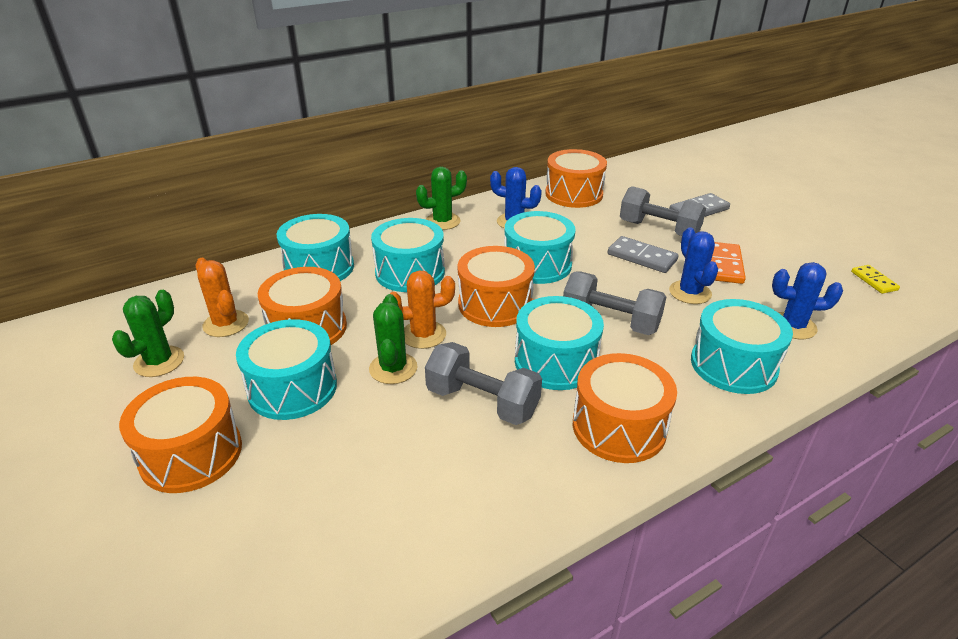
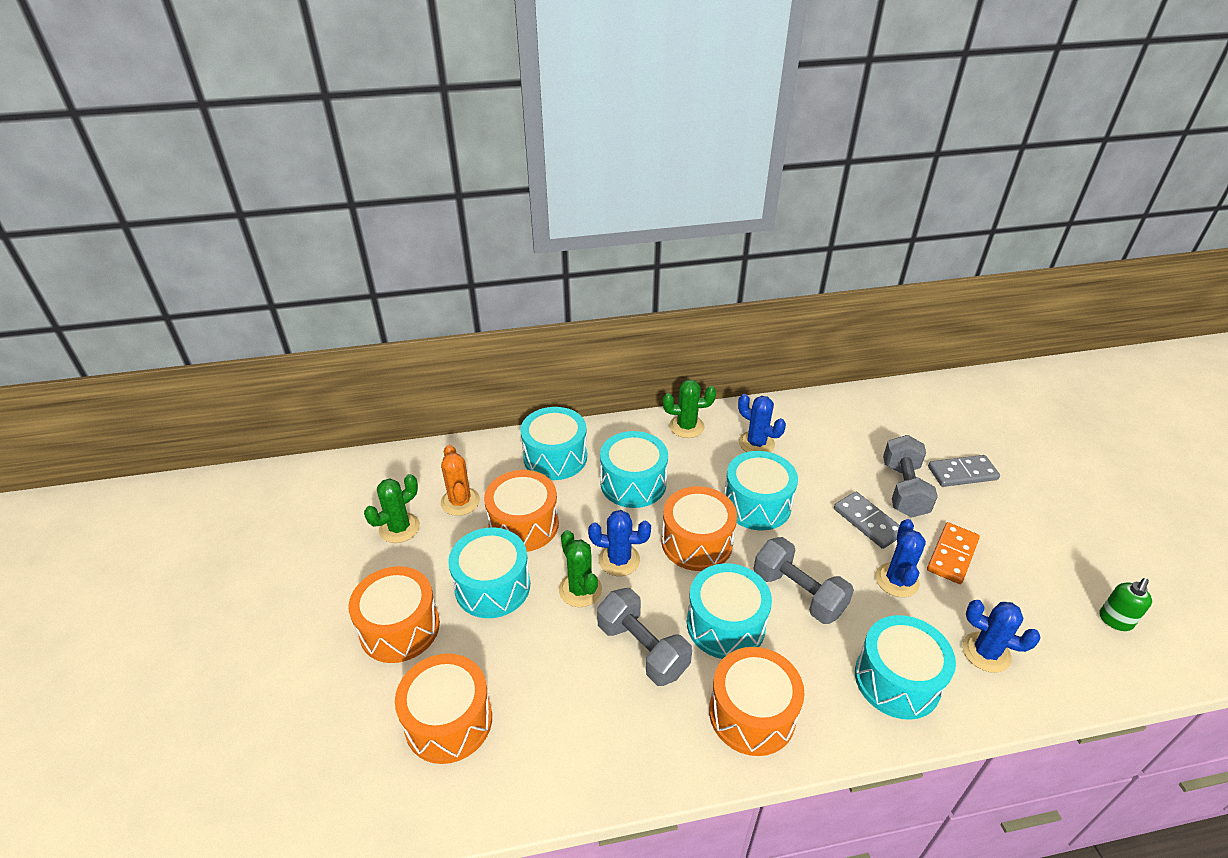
camera: 20 degrees right, 5 degrees up
(393, 368) = (580, 590): green cactus -> green cactus turned 45 degrees counterclockwise
(423, 335) = (619, 560): orange cactus -> blue cactus
(574, 194) = (834, 419): orange drum -> orange drum (448, 721)
(658, 229) = (904, 489): grey dumbbell -> grey dumbbell turned 45 degrees clockwise
(874, 281) = (1115, 620): yellow domino -> green soap dispenser

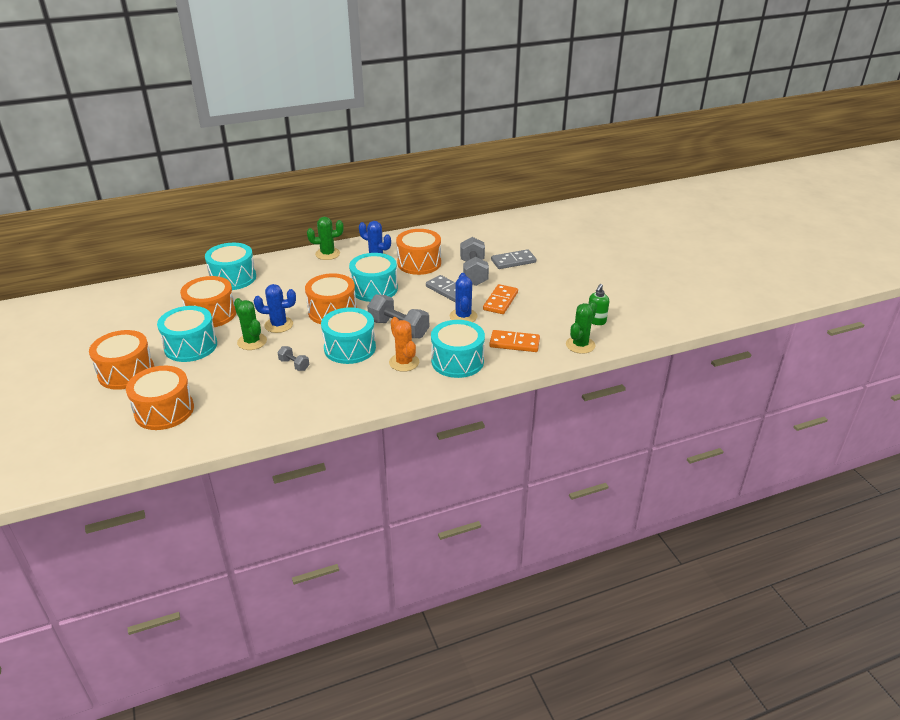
camera: 10 degrees left, 5 degrees down
(399, 528) = (121, 324): green cactus -> green cactus (580, 345)
(460, 501) = (165, 307): orange cactus -> orange cactus (404, 362)
(633, 483) = (289, 286): turquoise drum -> none
(642, 649) = (294, 365): grey dumbbell -> grey dumbbell, size x0.51
(752, 714) = (364, 385): orange drum -> orange drum (419, 263)
(986, 652) = (514, 343): blue cactus -> orange domino

